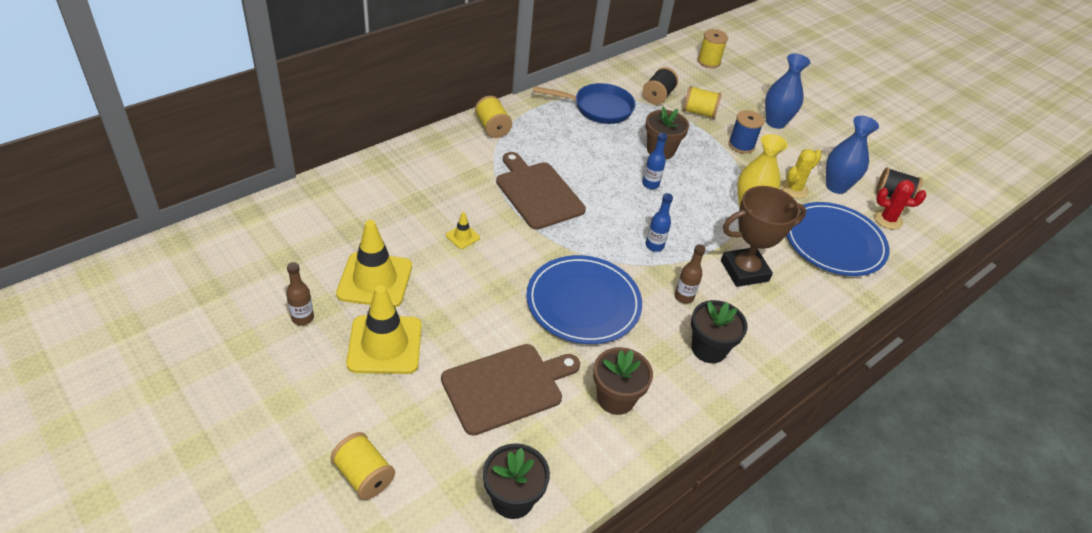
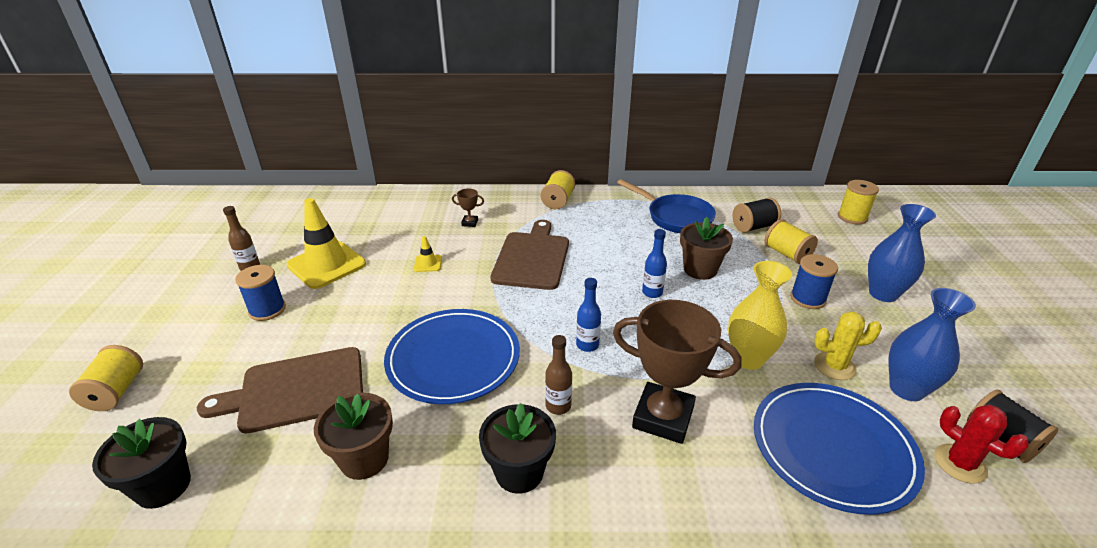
camera: 45 degrees right, 10 degrees down
(385, 345) = (267, 310): yellow traffic cone -> blue spool
(446, 181) = (470, 223): none -> brown trophy
(506, 387) = (296, 390): brown cutting board -> brown cutting board turned 150 degrees clockwise

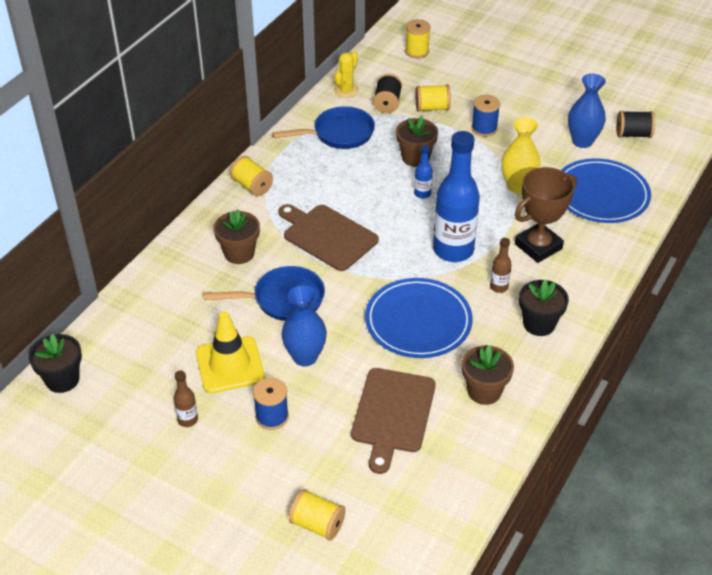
camera: 60 degrees left, 10 degrees up
(163, 486) = (443, 497): black flower pot -> black flower pot (62, 379)
(428, 263) = (283, 299): yellow traffic cone -> blue pan
(470, 223) = (239, 253): brown trophy -> brown flower pot
(587, 345) = (453, 250): blue bottle -> blue bottle, size x2.29
(834, 366) = (547, 156): yellow cactus -> yellow cactus (346, 90)
(883, 294) = (504, 95): blue vase -> blue vase (305, 357)
(960, 463) = (637, 158): red cactus -> none

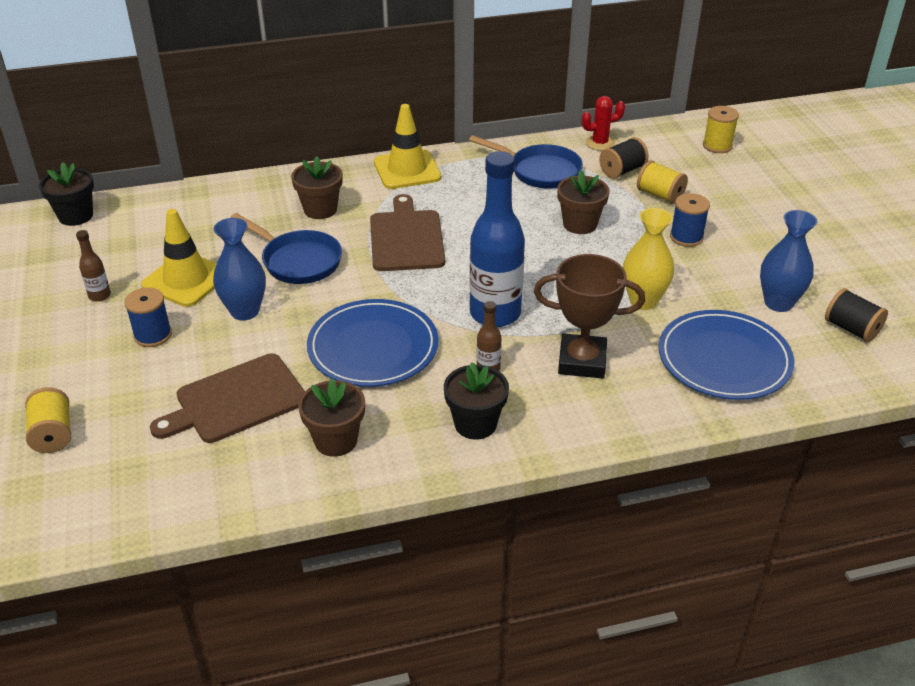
camera: 45 degrees right, 5 degrees down
(252, 186) = (407, 170): yellow spool -> yellow traffic cone
(346, 90) = (600, 143): yellow cactus -> red cactus
(422, 194) = (540, 254): blue bottle -> none

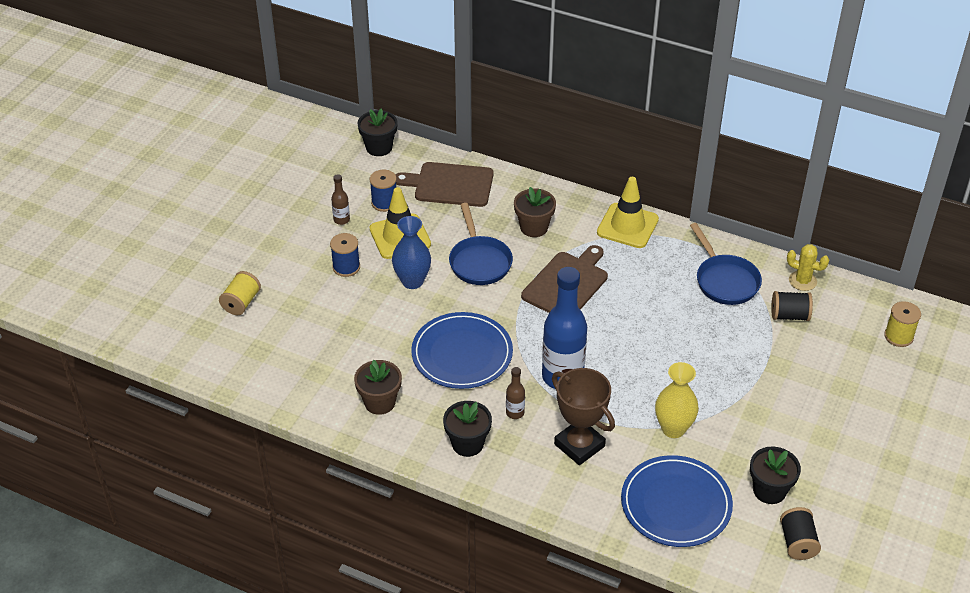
camera: 40 degrees right, 5 degrees up
(236, 400) = (351, 341): brown cutting board -> brown cutting board (450, 184)
(580, 224) = (701, 343): brown flower pot -> none
(600, 143) = (802, 281): red cactus -> yellow cactus
(660, 195) = (792, 353): yellow spool -> none
(686, 237) = (768, 399): blue spool -> blue spool (384, 203)
(778, 303) = (769, 490): blue vase -> black flower pot

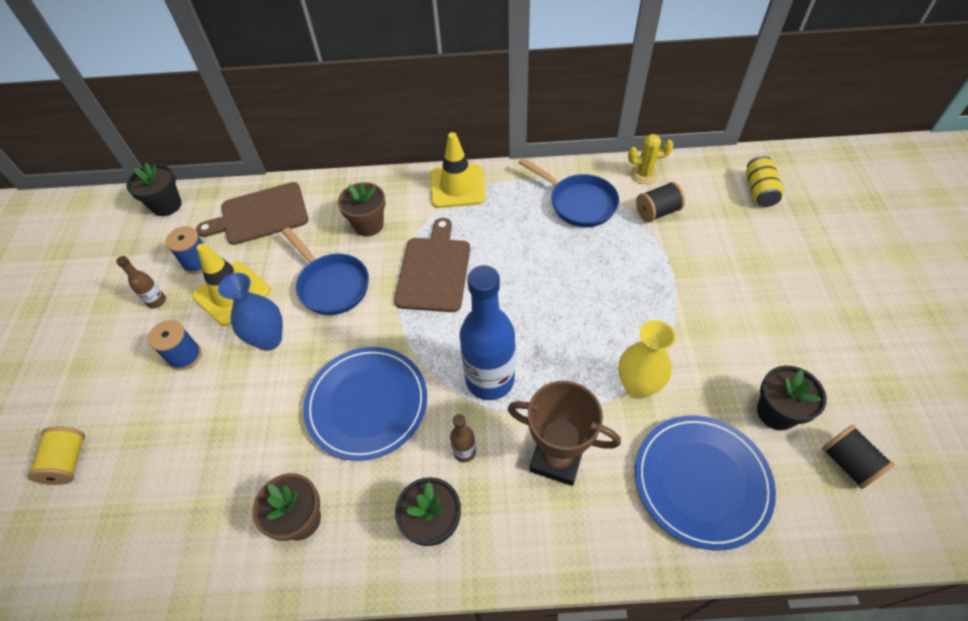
camera: 25 degrees left, 10 degrees up
(898, 336) = (759, 191): yellow spool -> yellow can

